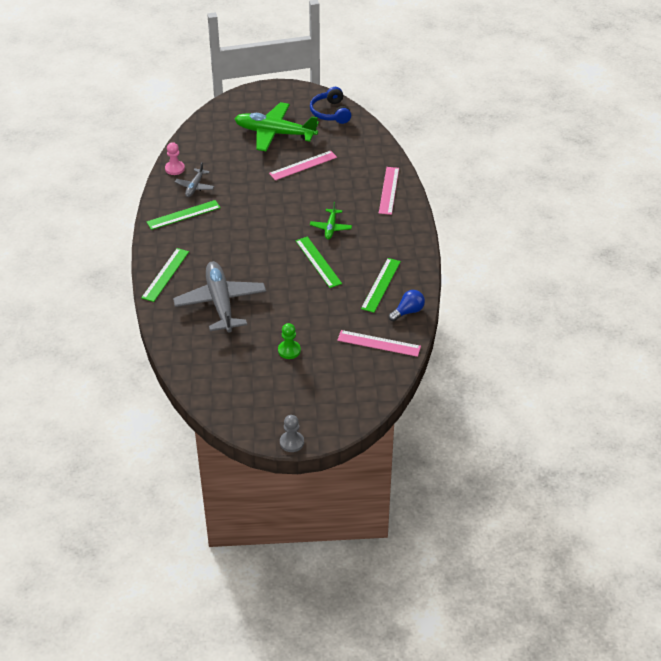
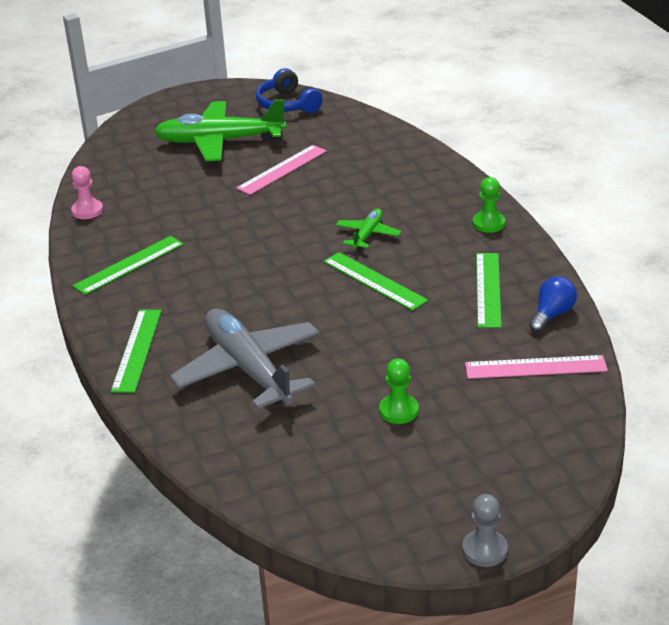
camera: 15 degrees left, 10 degrees down
(195, 187) = (130, 226): grey plane -> none
(331, 228) = (367, 234): green plane -> green plane turned 150 degrees counterclockwise
(389, 190) = (425, 174): pink ruler -> none
(407, 238) = (488, 223): none -> green pawn

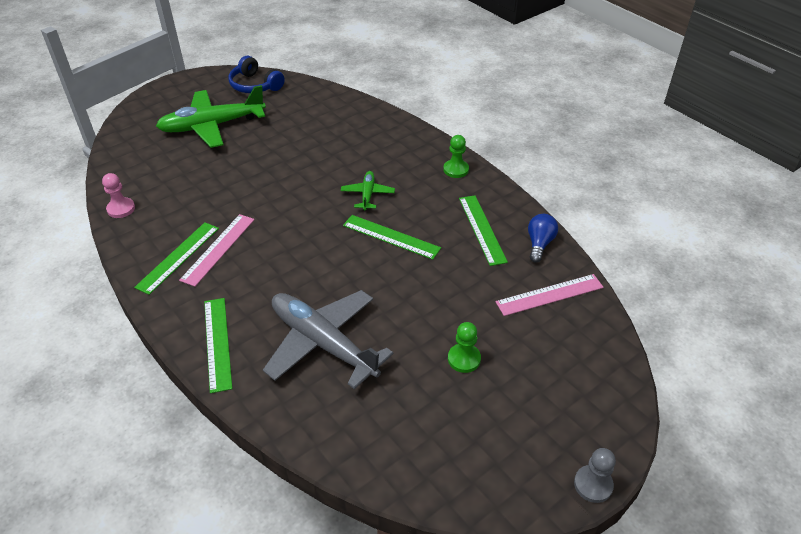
camera: 20 degrees left, 10 degrees up
(282, 169) = (274, 145): pink ruler -> pink ruler (218, 249)

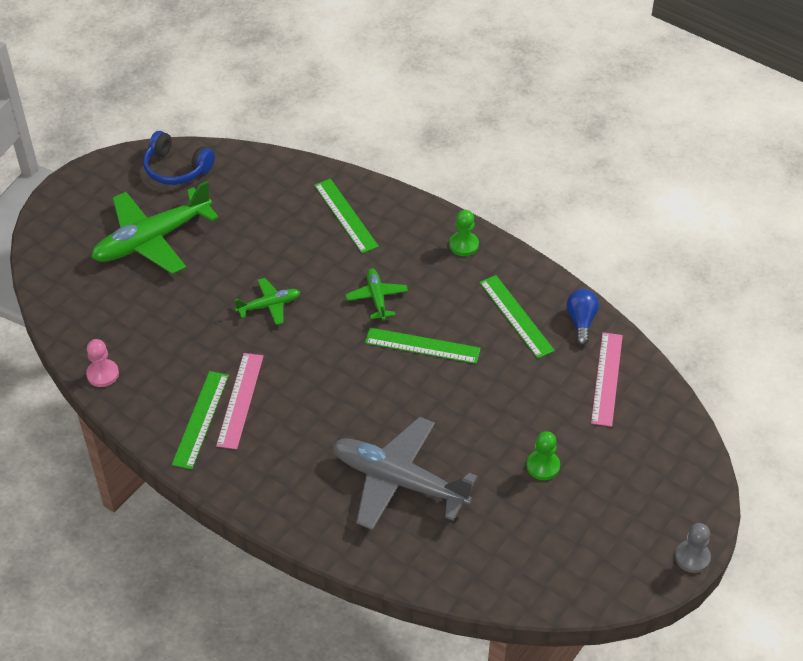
camera: 15 degrees left, 5 degrees up
(217, 343) = (291, 505): green ruler -> green ruler (345, 215)
(278, 184) = (269, 305): none -> green plane
(549, 295) = (607, 378): pink ruler -> pink ruler turned 45 degrees counterclockwise

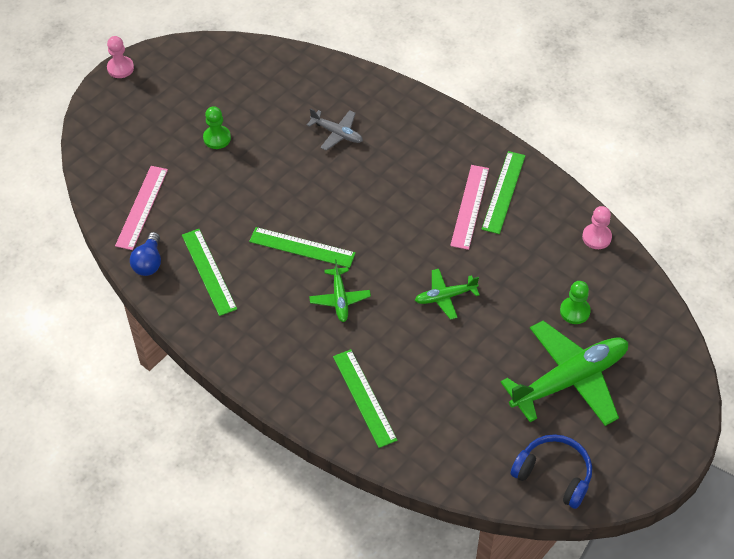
camera: 175 degrees left, 5 degrees up
(398, 481) = (337, 133): grey plane -> grey plane, size x0.49
(464, 245) = (244, 353): green pawn -> green pawn (574, 311)
(692, 557) = (120, 68): grey pawn -> pink pawn

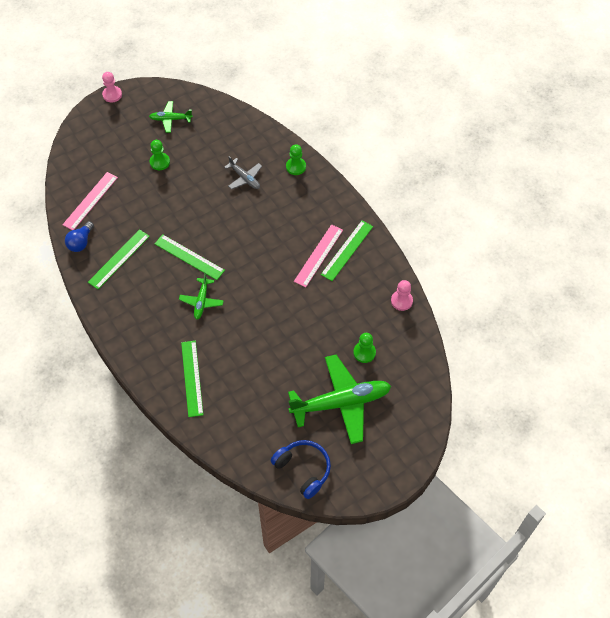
camera: 15 degrees right, 5 degrees up
(209, 271) = (119, 259): green ruler -> green ruler turned 45 degrees clockwise
(398, 105) = (296, 167): none -> green pawn
(445, 297) = (276, 318): green plane -> green plane (170, 119)

